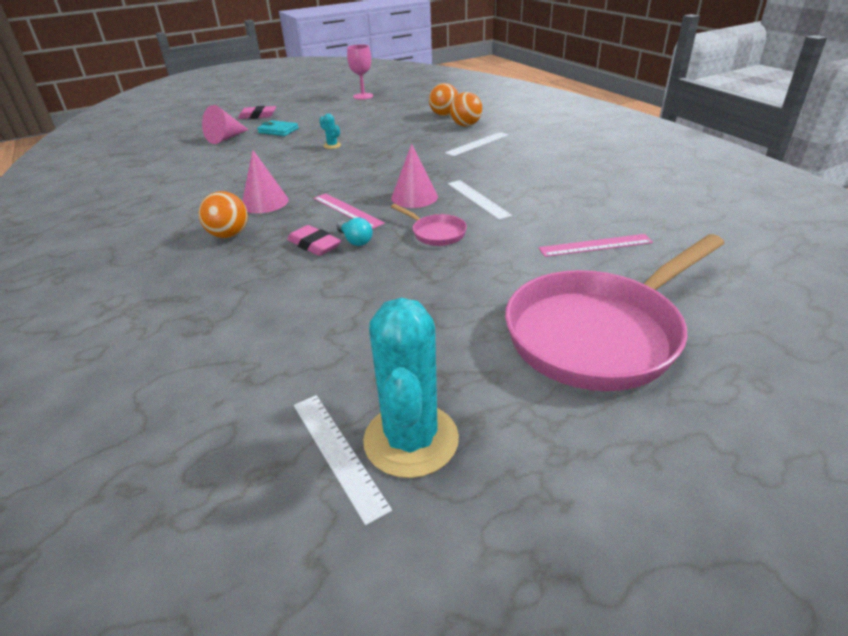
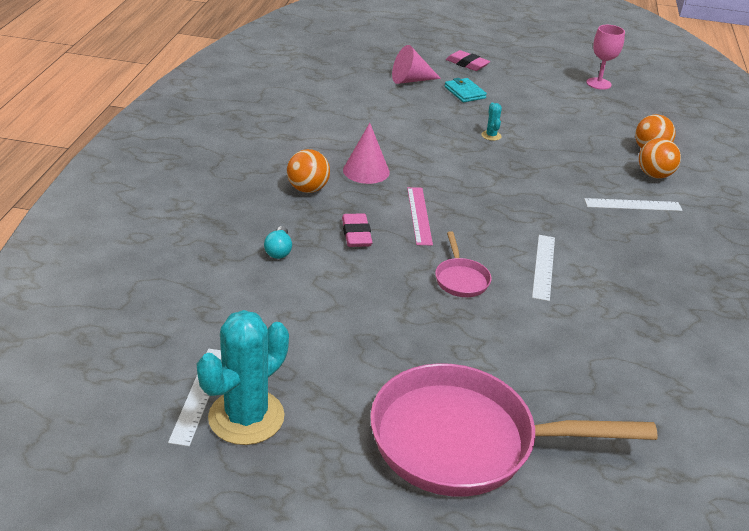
camera: 35 degrees right, 0 degrees up
(355, 240) = (390, 248): turquoise light bulb -> turquoise light bulb (279, 250)
(414, 197) = (491, 233): pink cone -> none
(595, 245) = (580, 373): pink ruler -> none

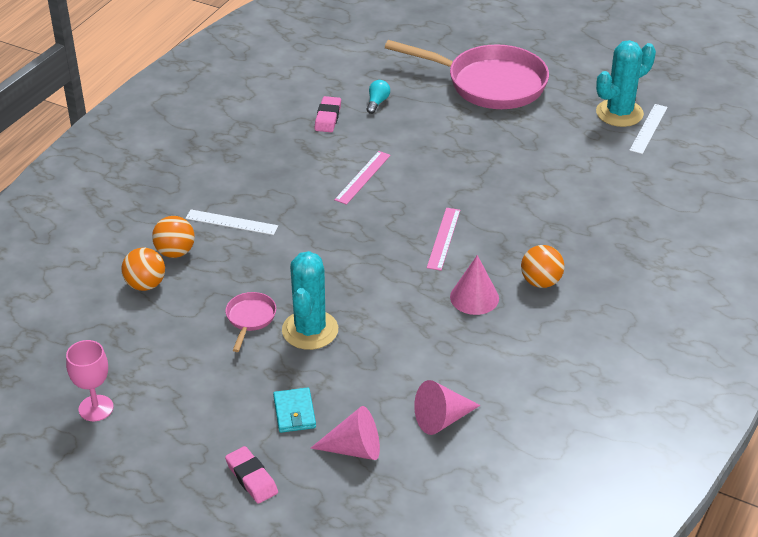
camera: 160 degrees left, 5 degrees up
(279, 250) = (580, 221): turquoise light bulb -> turquoise light bulb (377, 102)
(356, 234) = (509, 227): pink eraser -> pink eraser (328, 117)
(357, 98) = (442, 419): none -> pink cone
(461, 279) = (437, 176): pink pan -> pink pan (250, 318)
(491, 135) = (310, 330): turquoise cactus -> turquoise cactus, size x2.40
(543, 266) = (363, 177): white ruler -> pink ruler

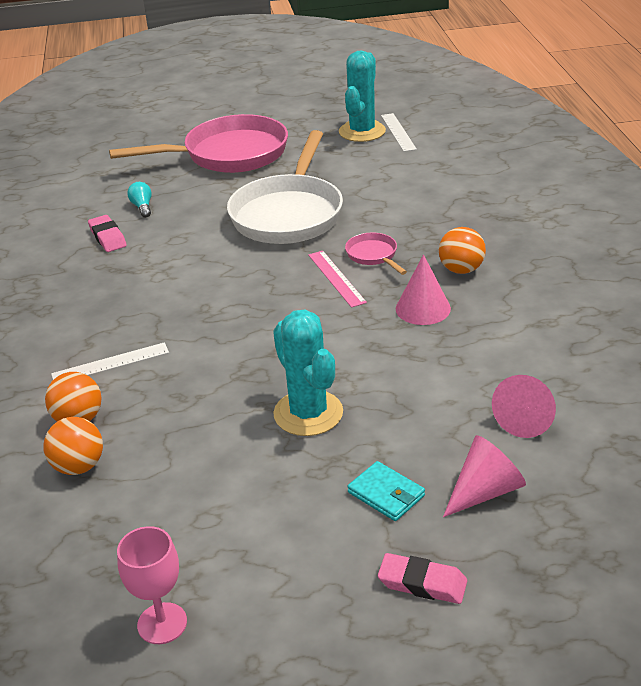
camera: 35 degrees left, 5 degrees down
(250, 318) = (234, 436): pink pan -> pink pan (373, 255)
(363, 177) = (200, 267): pink ruler -> none
(472, 164) = (288, 214): none -> white pan

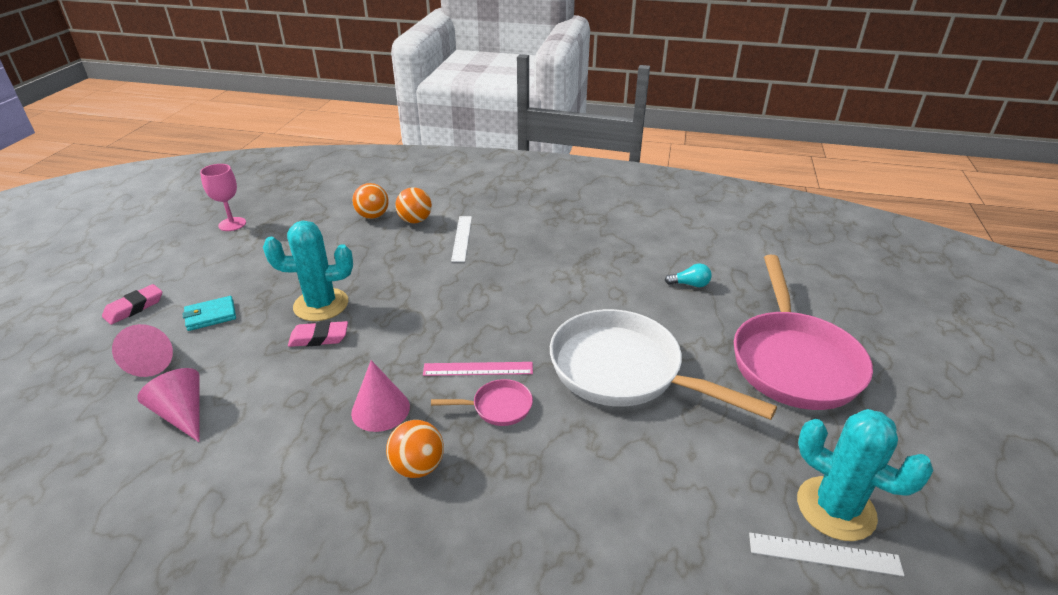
camera: 110 degrees right, 0 degrees up
(107, 237) = (642, 259): pink eraser -> pink eraser (319, 338)

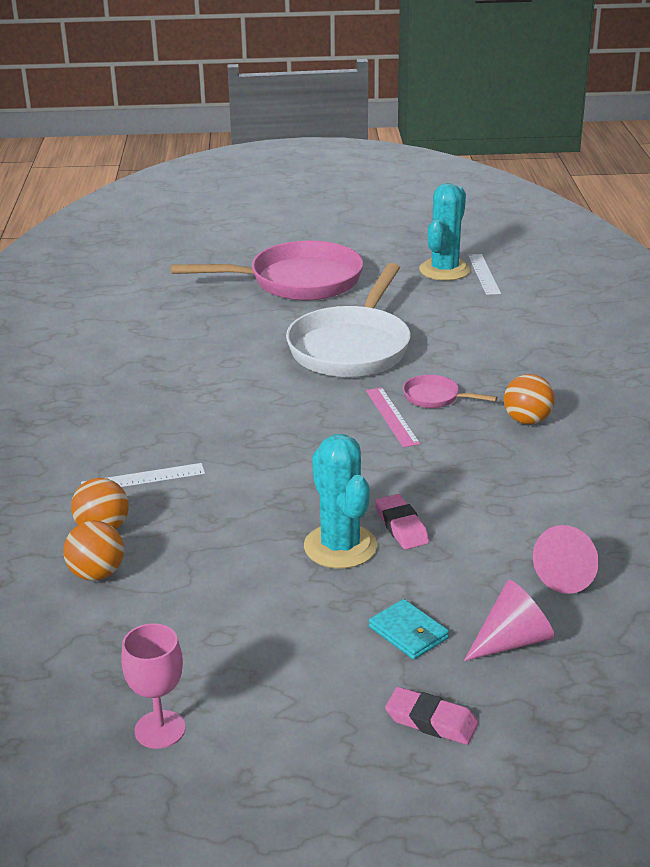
camera: 105 degrees left, 5 degrees down
(380, 409) = (479, 455): pink cone -> none
(498, 407) = (435, 397): pink pan -> pink pan turned 45 degrees counterclockwise
(690, 284) = (198, 327): turquoise light bulb -> none

